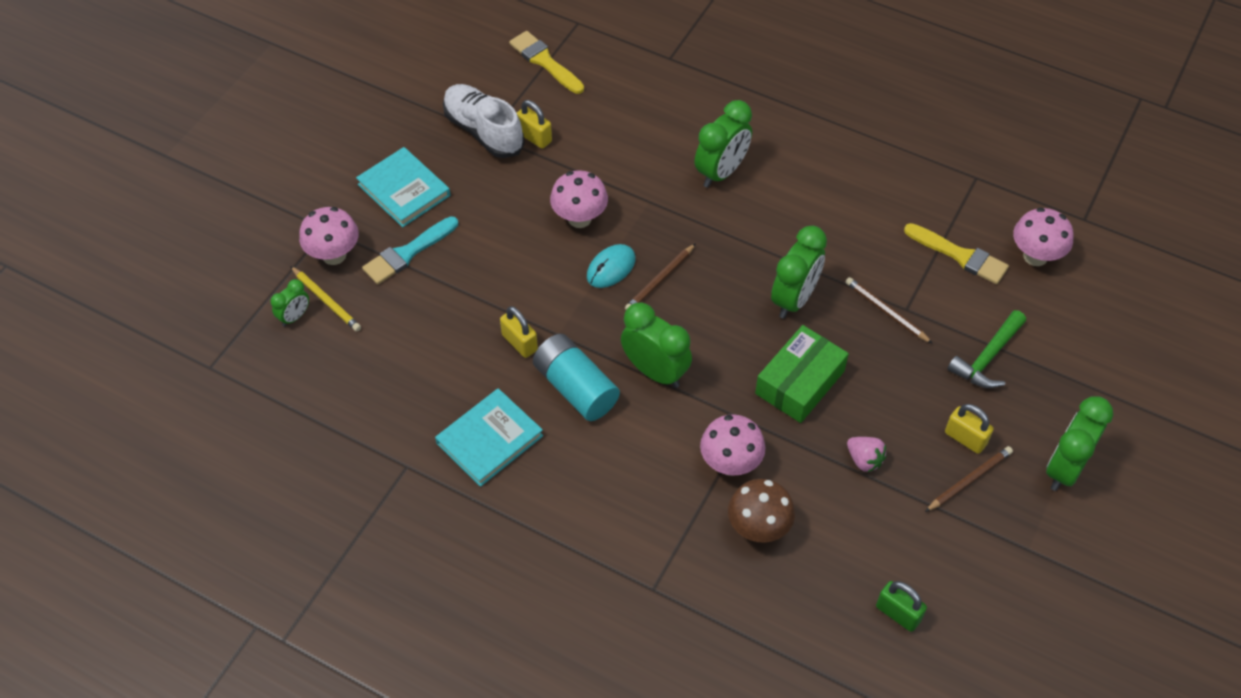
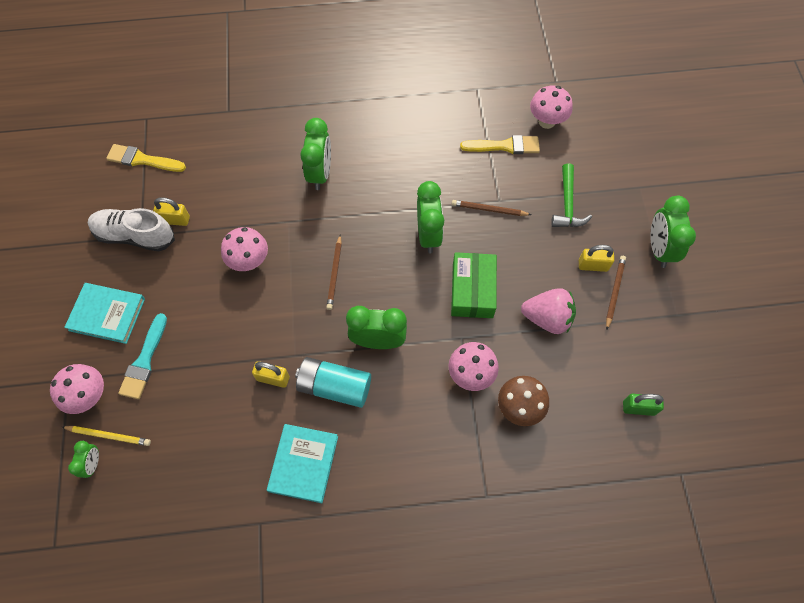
camera: 35 degrees left, 10 degrees up
(611, 268) = (296, 285): turquoise mouse -> none
(864, 460) = (547, 318): pink strawberry -> pink strawberry, size x1.71

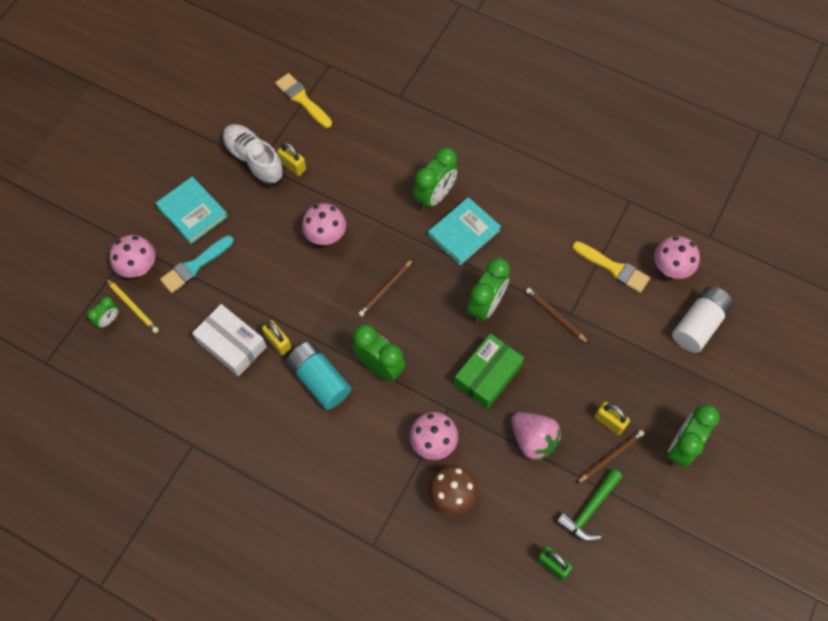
camera: 35 degrees right, 0 degrees up
(231, 408) = (231, 344): none -> white box
(303, 463) = (254, 423): turquoise book -> turquoise book (464, 233)
(567, 204) = (629, 355): green hammer -> green hammer (589, 510)
(599, 150) = (698, 325): none -> white battery

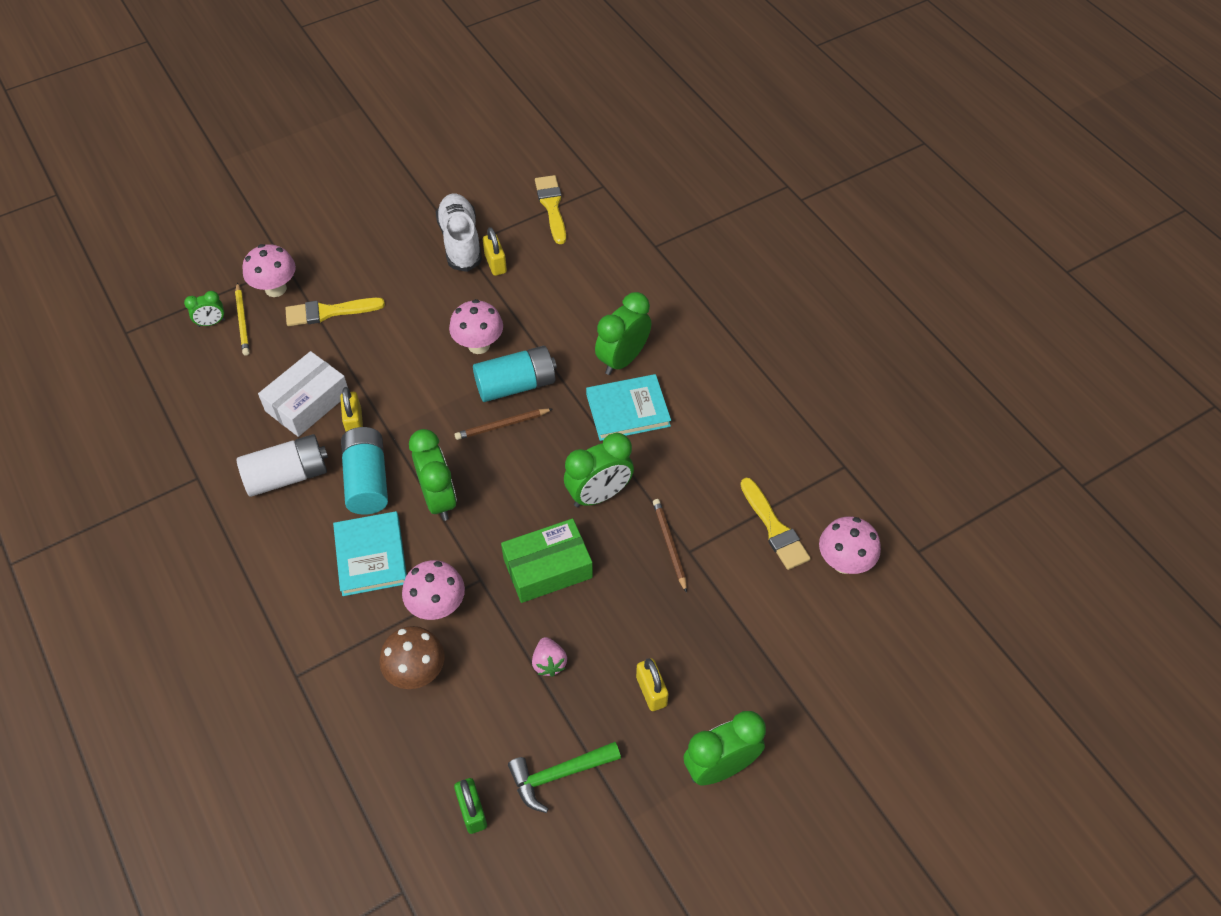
camera: 30 degrees right, 10 degrees down
(192, 212) = (365, 261): turquoise book -> turquoise book (371, 556)
(195, 266) = (329, 312): turquoise brush -> yellow brush
(231, 344) = (307, 402): white box -> white box turned 60 degrees clockwise
(374, 253) = (516, 385): none -> turquoise battery
(435, 196) = (622, 359): green clock -> green clock turned 150 degrees clockwise
(533, 440) = (549, 663): pink strawberry -> pink strawberry, size x0.58
(610, 456) = (625, 730): brown pencil -> none
(698, 325) = (836, 641): white battery -> white battery (287, 476)

